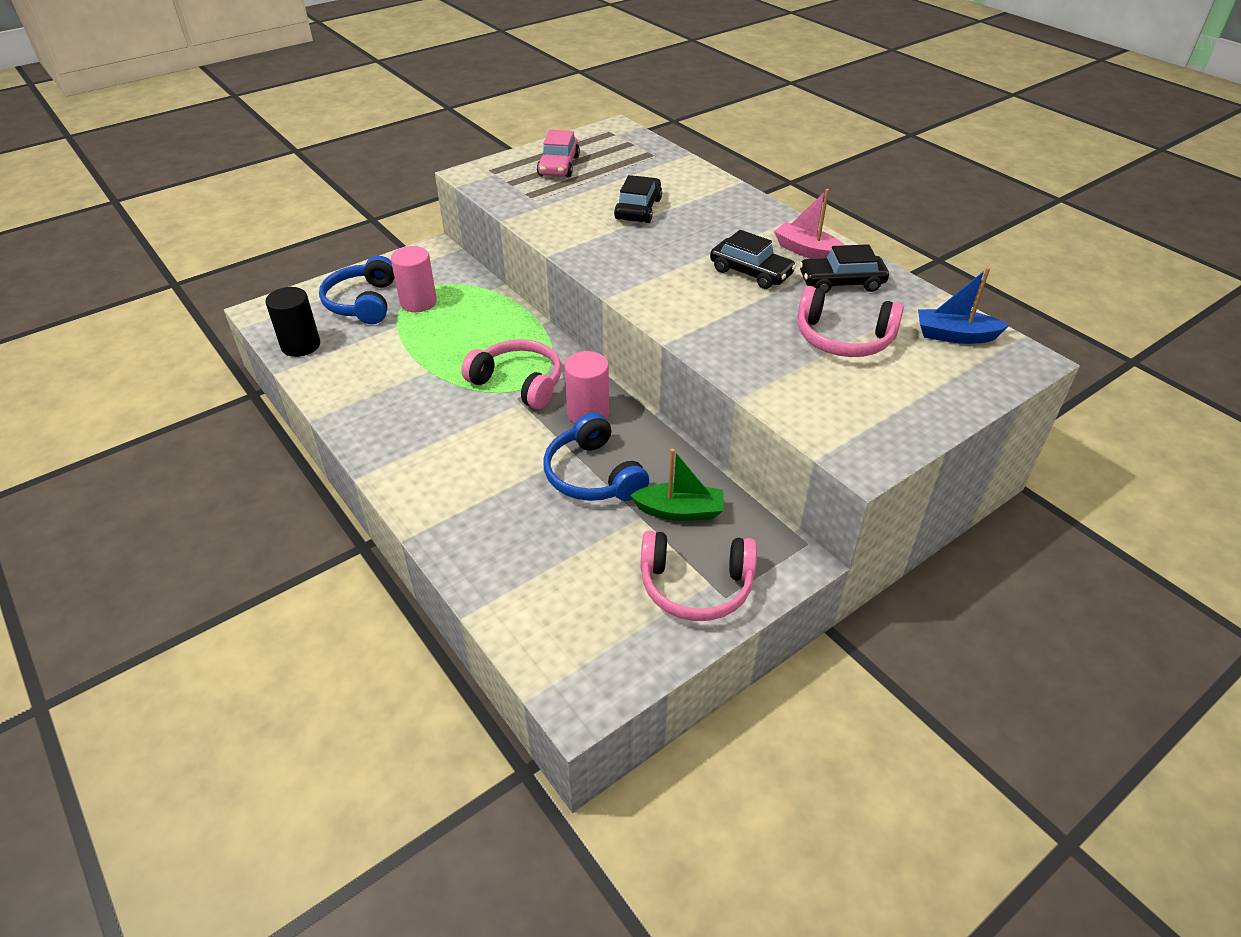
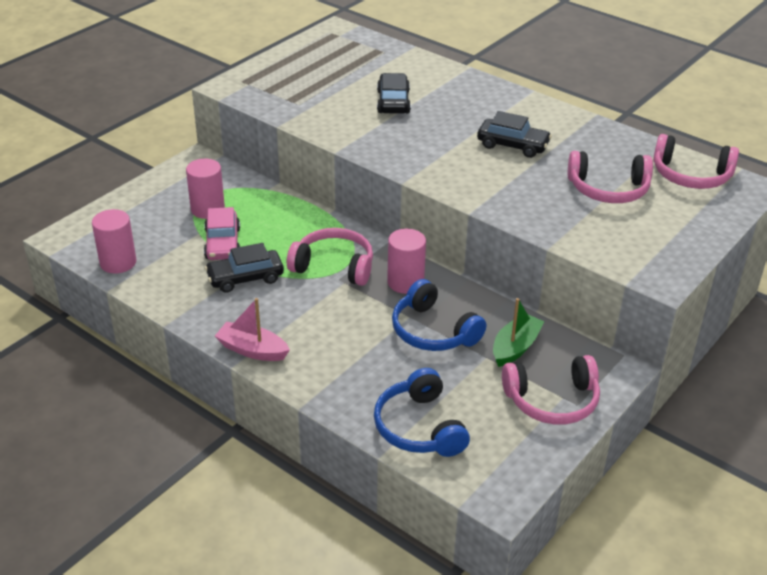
camera: 15 degrees left, 5 degrees down
(301, 345) = (118, 262): black cylinder -> pink cylinder
(362, 302) = (155, 216): blue headphones -> blue headphones (419, 427)
(559, 166) = (303, 71): pink car -> pink car (223, 243)
(680, 511) = (515, 347): green boat -> green boat turned 45 degrees counterclockwise
(807, 251) = (550, 122): pink boat -> pink boat (252, 350)
(841, 282) = (588, 144): black car -> black car (245, 278)
(954, 335) = (691, 175): blue boat -> pink headphones

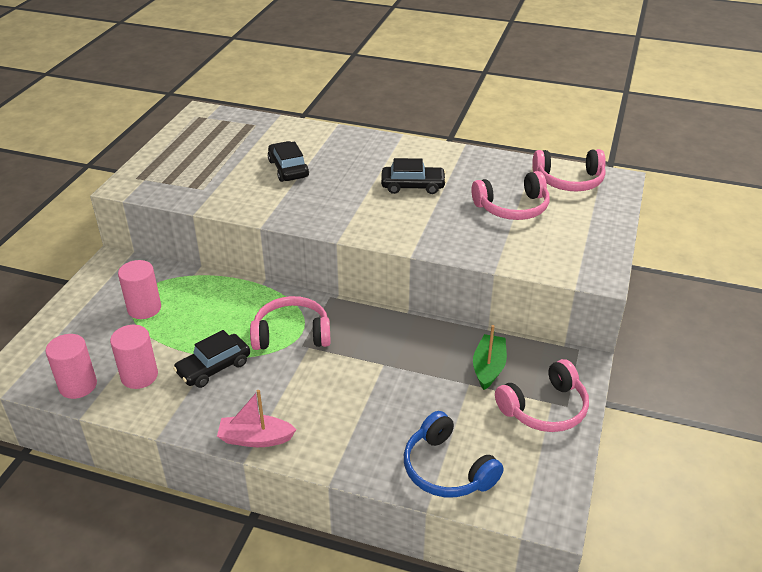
camera: 20 degrees left, 0 degrees up
(223, 243) = (175, 339): pink car -> none
(405, 282) = (363, 332): pink cylinder -> pink cylinder (139, 376)
(433, 331) = (411, 372): blue headphones -> none

